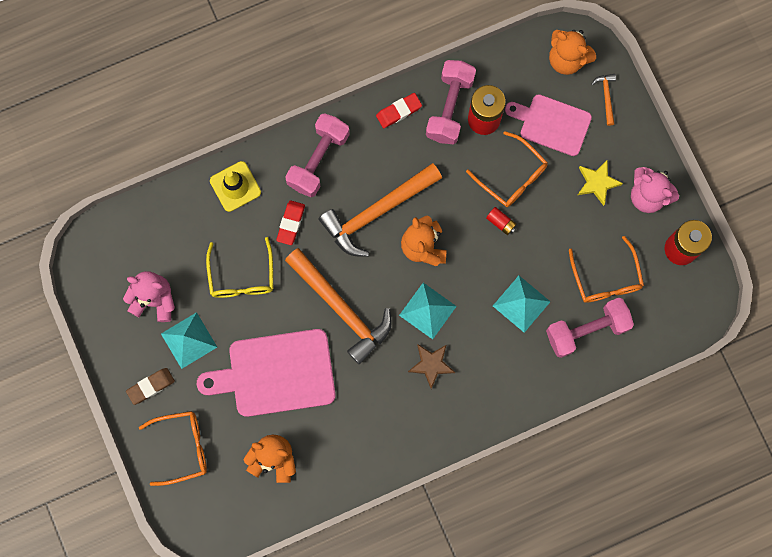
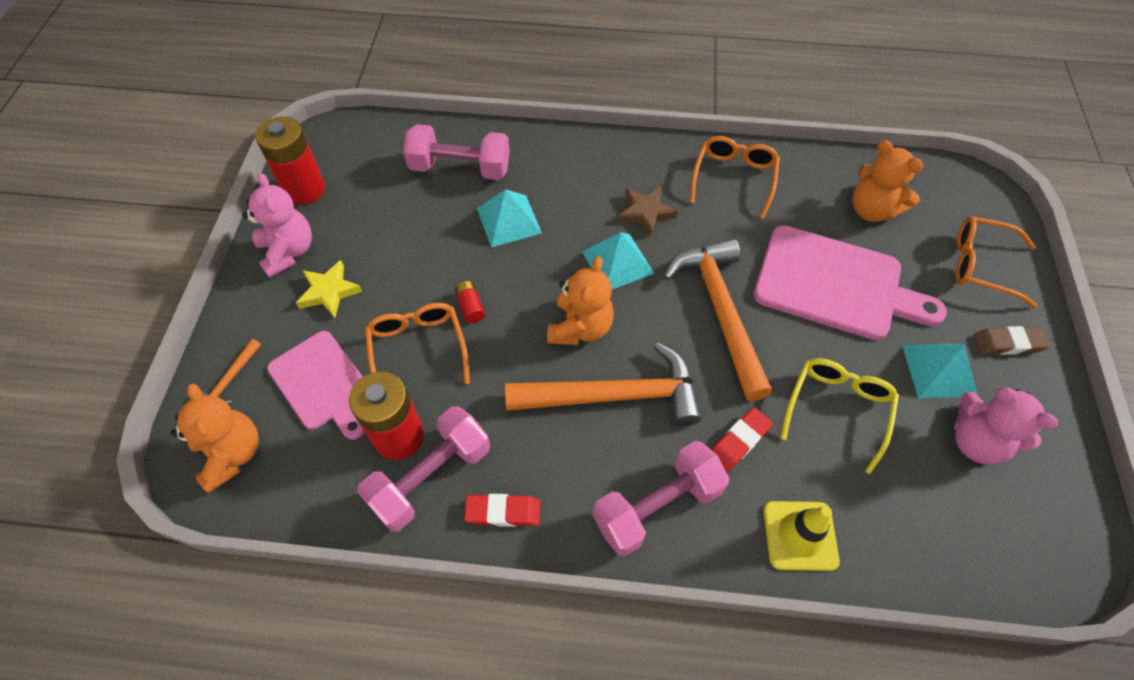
camera: 150 degrees left, 20 degrees down
(606, 279) = (402, 200): orange glasses -> orange glasses (733, 178)

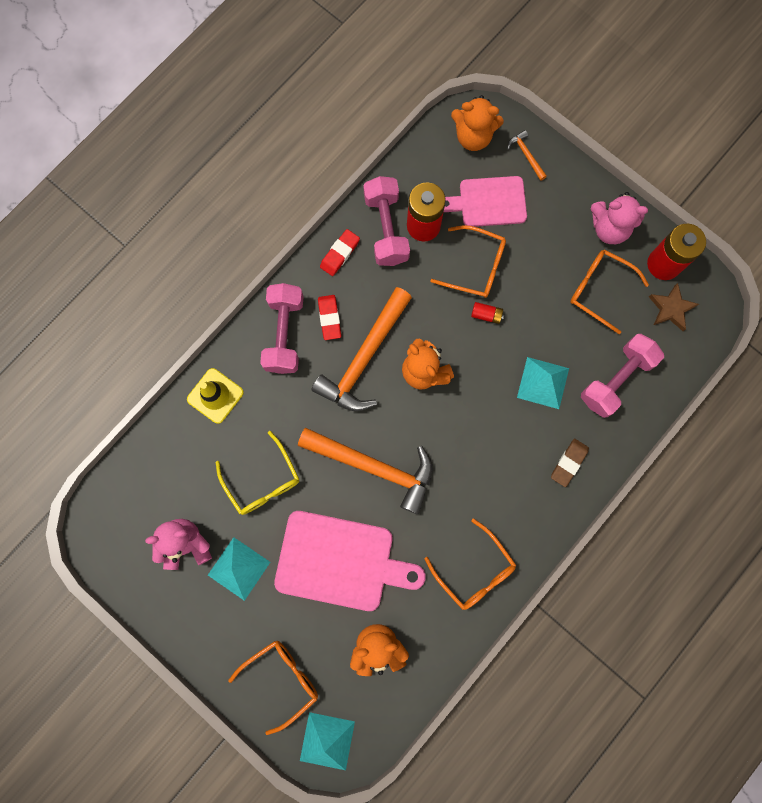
camera: 125 degrees right, 20 degrees up
(329, 291) = (557, 237): yellow star -> none
(370, 225) = (599, 290): none -> orange glasses
(617, 262) = (458, 430): turquoise pyramid -> turquoise pyramid (327, 741)
(646, 213) = (486, 481): brown star -> brown star (671, 308)
(739, 441) = (286, 407): red eraser -> red eraser (329, 318)
(835, 284) = (340, 561): pink cutting board -> pink cutting board turned 135 degrees counterclockwise
(1007, 343) = (222, 633): brown eraser -> brown eraser (568, 463)

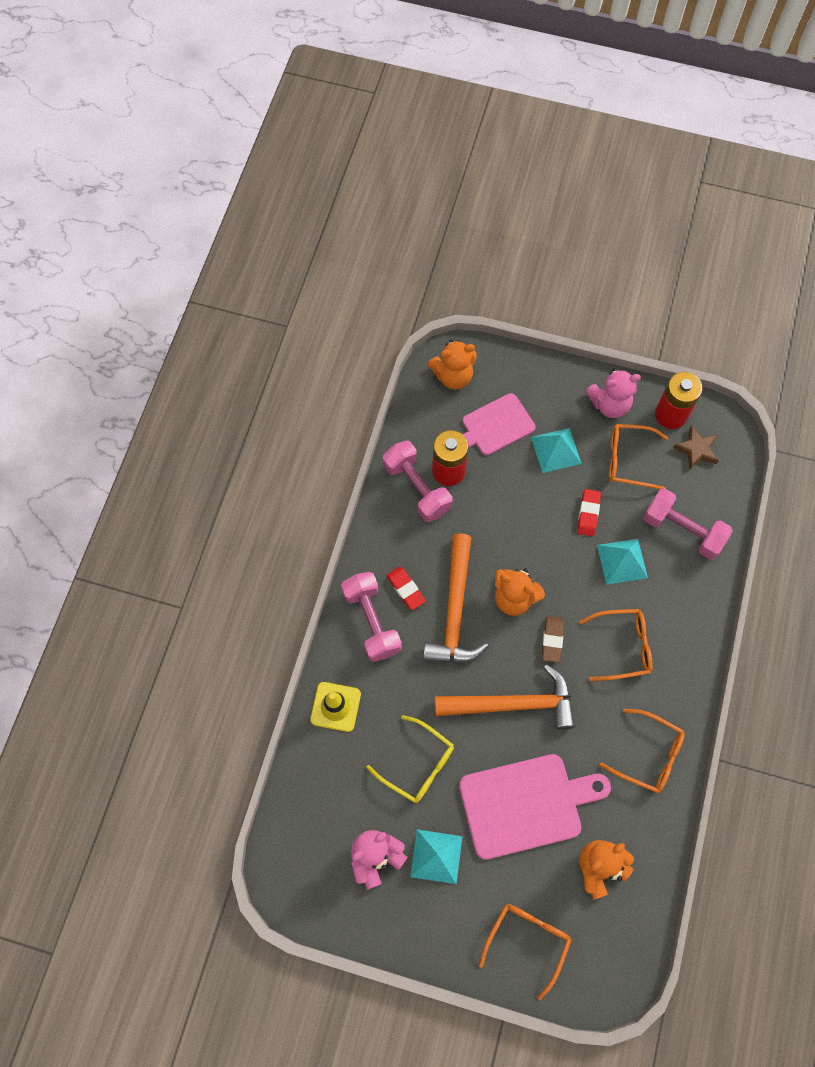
camera: 25 degrees left, 10 degrees down
(327, 741) = (597, 977): turquoise pyramid -> turquoise pyramid (556, 450)
(340, 254) = (386, 528): red eraser -> red eraser (588, 514)
(476, 267) = (512, 487): orange glasses -> orange glasses (623, 646)
(486, 315) = (543, 524): red battery -> none
(526, 155) = (507, 372): orange hammer -> none
(568, 463) = (680, 621): brown eraser -> brown eraser (552, 640)
(616, 379) = (682, 530): pink dumbbell -> pink dumbbell turned 75 degrees counterclockwise

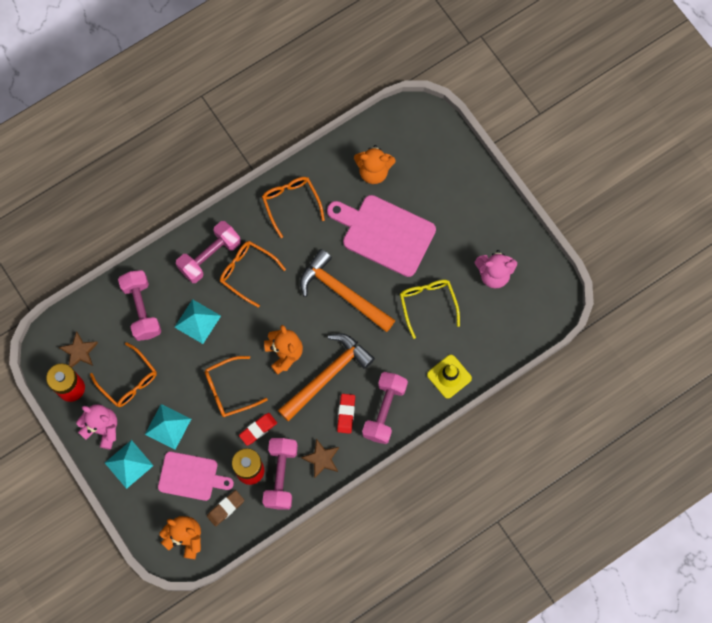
camera: 140 degrees left, 5 degrees up
(393, 531) = (321, 459): none -> brown star
(436, 856) = (459, 247): turquoise pyramid -> turquoise pyramid (129, 464)
(527, 941) = (445, 168): orange glasses -> orange glasses (229, 390)
(552, 640) = (285, 310): brown eraser -> brown eraser (225, 508)
(588, 514) = (189, 367): red eraser -> red eraser (258, 429)
(672, 632) = (210, 256): none -> pink dumbbell

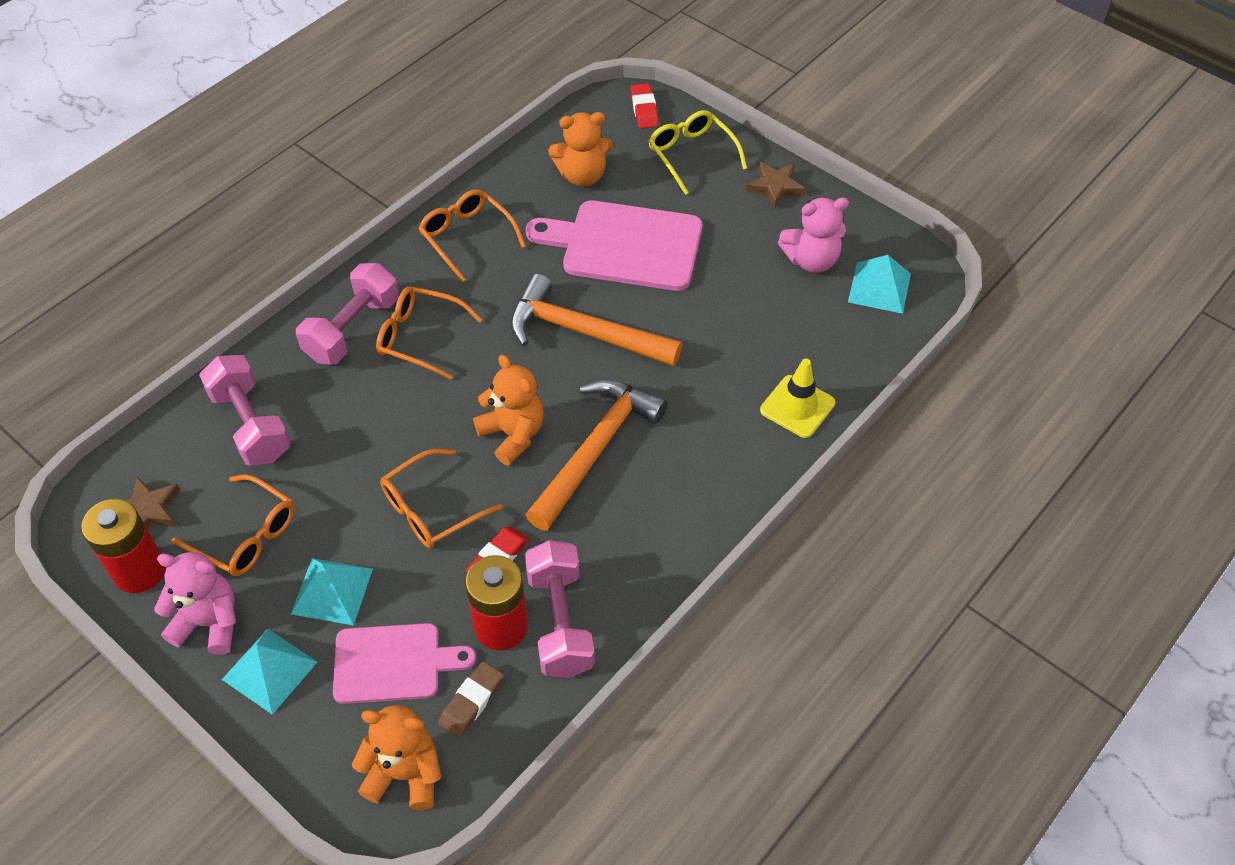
camera: 15 degrees left, 20 degrees down
(197, 321) = (351, 421): turquoise pyramid -> turquoise pyramid (879, 287)
(321, 459) = (625, 577): brown star -> brown star (775, 187)
(346, 414) = (645, 498): red eraser -> red eraser (644, 109)
(384, 410) = (709, 479): pink dumbbell -> none
(427, 304) = (725, 318): yellow glasses -> yellow glasses (691, 155)

